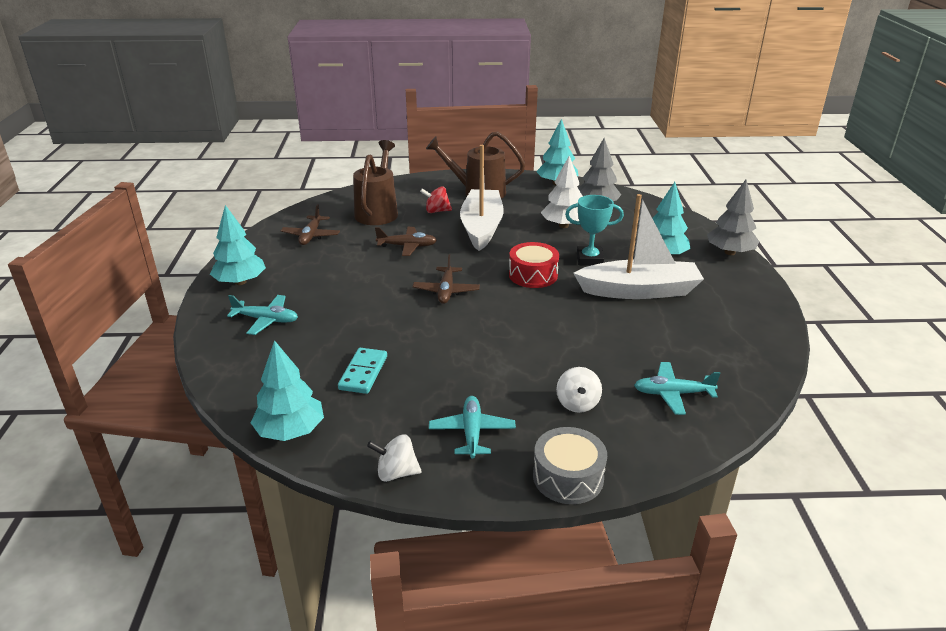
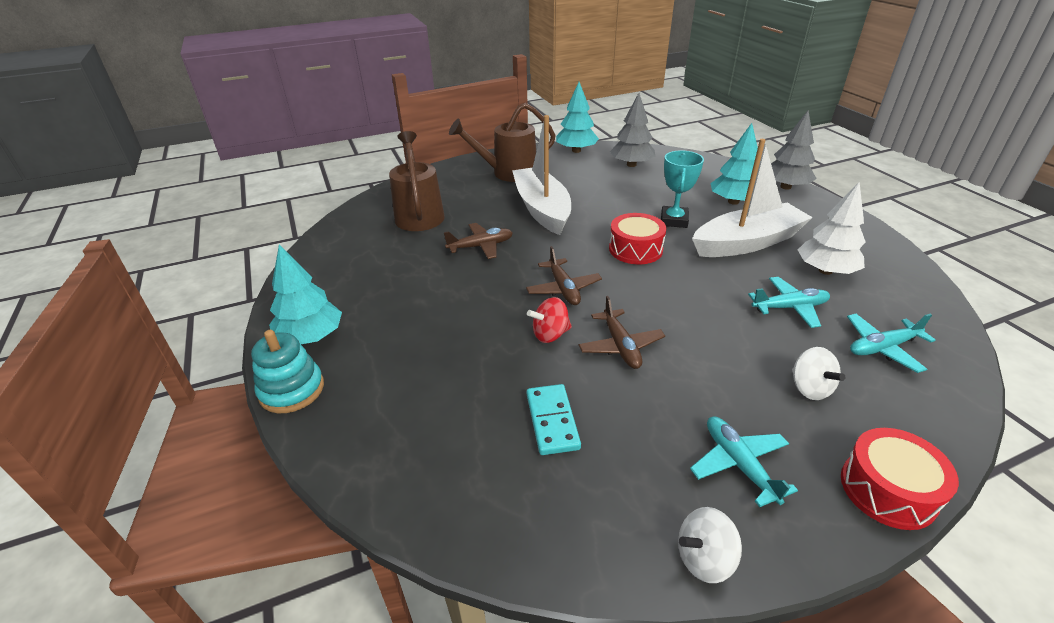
camera: 20 degrees left, 5 degrees up
(208, 311) = (292, 390): none -> turquoise stacking toy
(266, 320) = (379, 381): turquoise plane -> turquoise plane (789, 307)
(290, 431) = (525, 542): turquoise tree -> none
(311, 236) = (361, 258): brown plane -> brown plane (620, 346)
(436, 211) = (482, 201): red spinning top -> red spinning top (550, 334)
(563, 225) = (619, 191): white tree -> white tree (825, 271)
(568, 477) = (888, 490): grey drum -> red drum
(589, 259) = (674, 220): turquoise trophy -> turquoise trophy turned 60 degrees counterclockwise

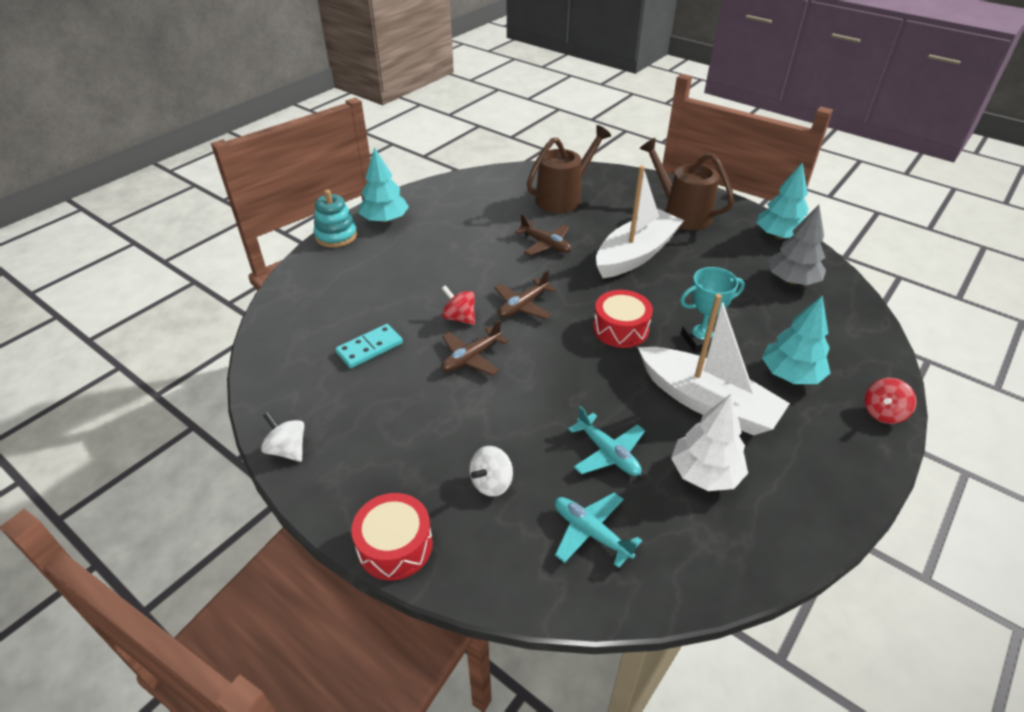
camera: 60 degrees right, 5 degrees up
(739, 464) = (377, 452): turquoise plane -> none
(785, 187) = (882, 413): grey tree -> red spinning top

